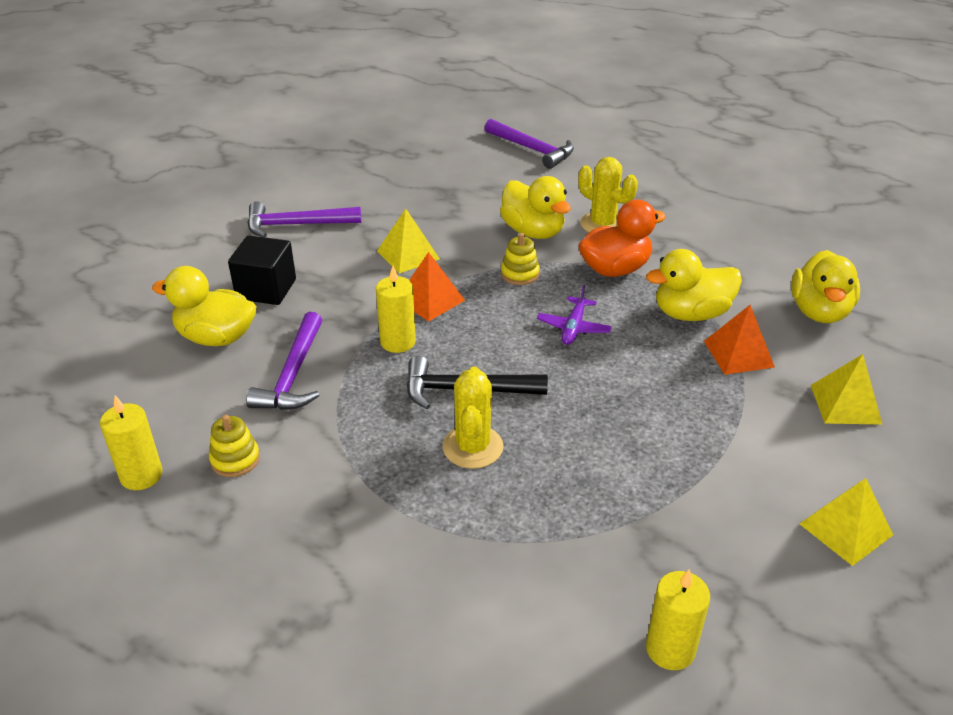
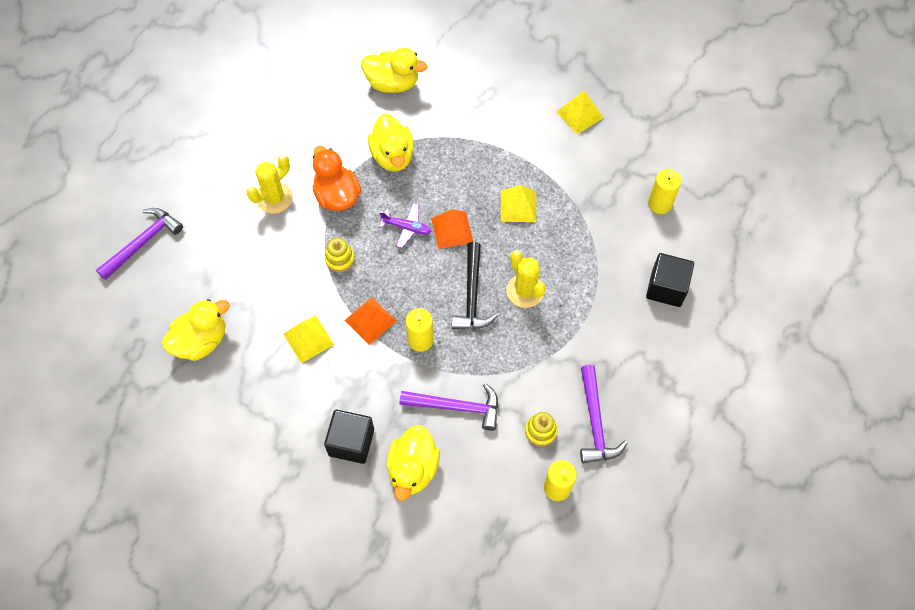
camera: 90 degrees left, 25 degrees up
(296, 225) = (255, 432): purple hammer -> purple hammer (595, 422)
(473, 447) = (525, 291): yellow cactus -> yellow cactus turned 60 degrees clockwise
(478, 646) = (666, 288): none -> black cube
(533, 232) = (281, 248): yellow duck -> yellow duck (201, 341)
(738, 353) = (436, 136): orange pyramid -> orange pyramid (452, 230)
(845, 404) = (483, 91): yellow pyramid -> yellow pyramid (518, 206)

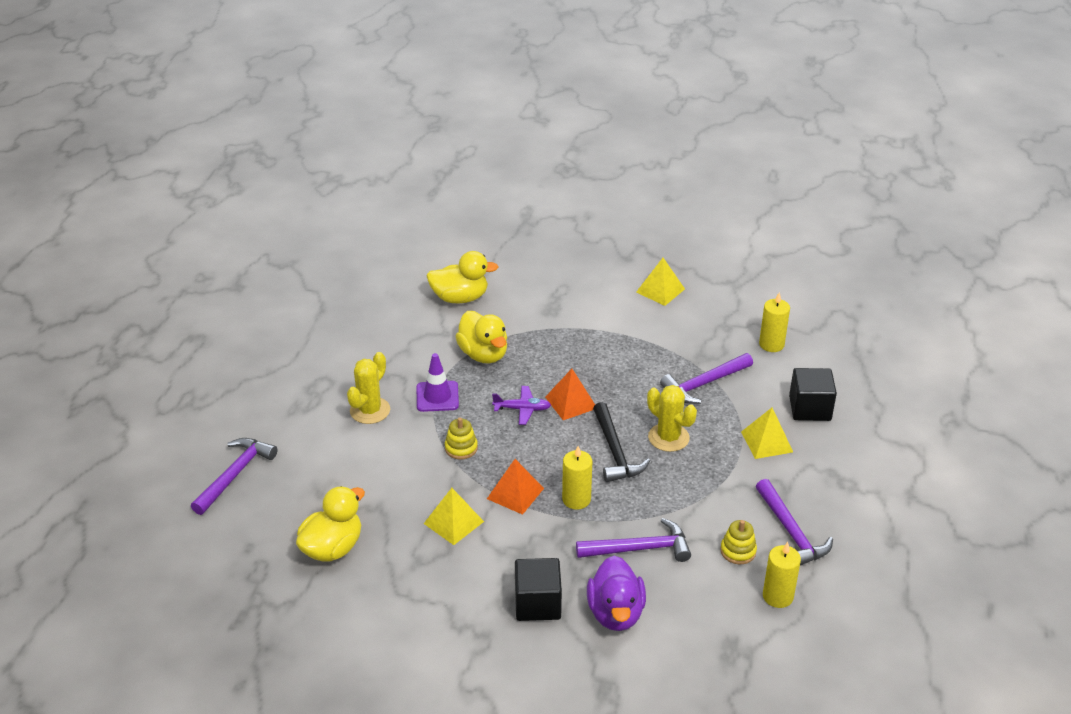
camera: 15 degrees left, 25 degrees down
(337, 196) = (437, 396): orange duck -> purple traffic cone
(413, 469) = (615, 613): yellow duck -> purple duck
(518, 206) = (631, 371): yellow pyramid -> yellow pyramid (766, 442)
(579, 236) = (704, 384): none -> purple hammer

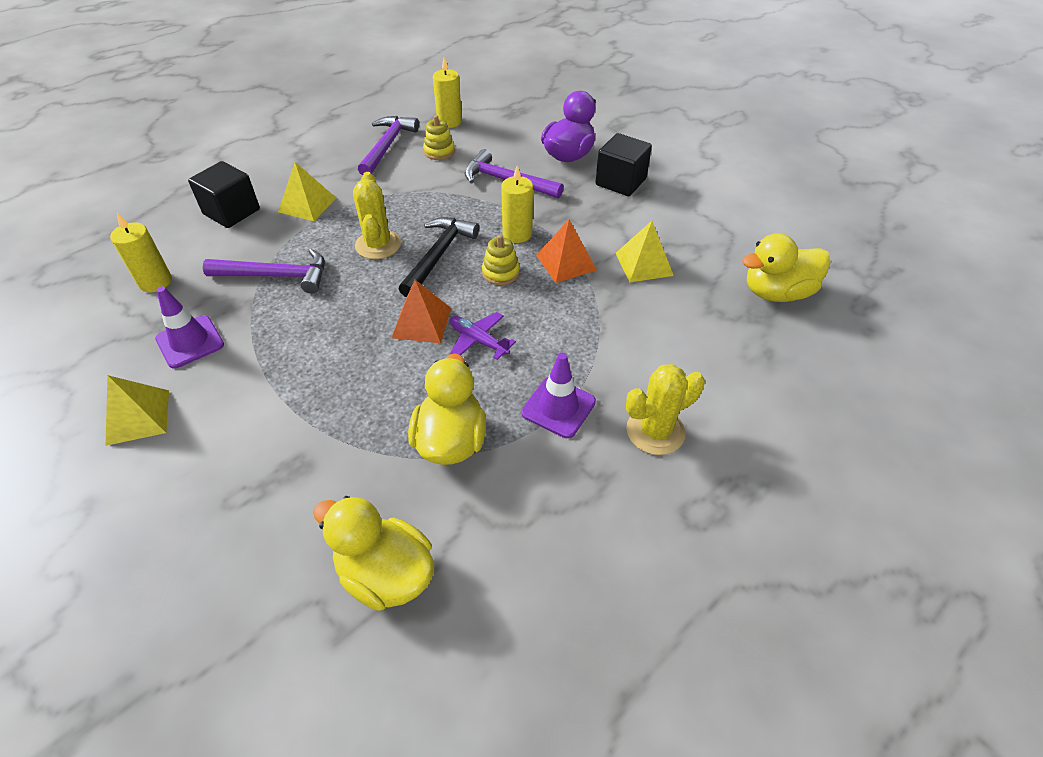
camera: 145 degrees left, 10 degrees up
(235, 475) = (868, 425): purple hammer -> none
(461, 448) = (581, 329): yellow stacking toy -> yellow stacking toy (500, 273)
(693, 328) = (190, 342): none -> purple traffic cone

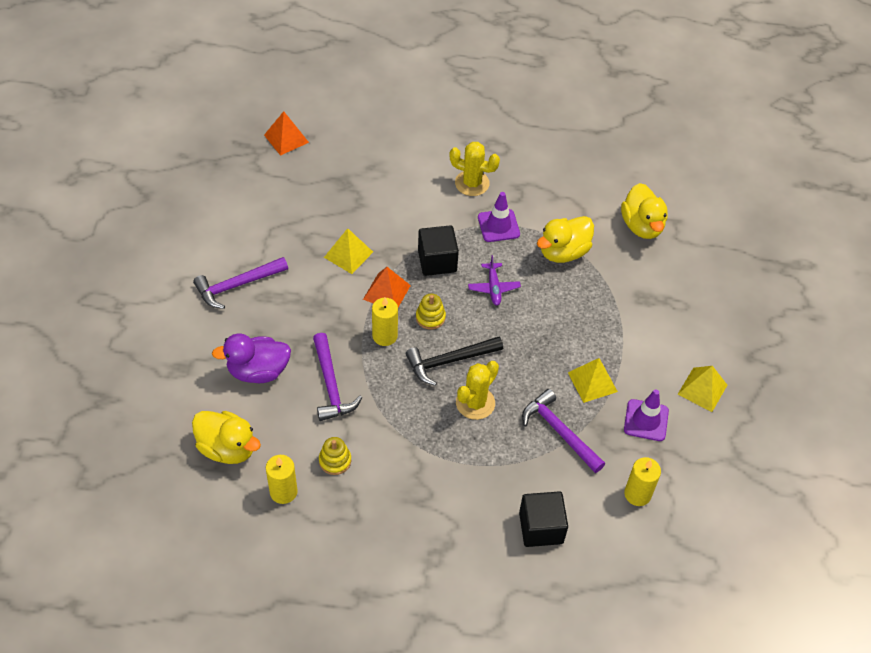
camera: 135 degrees left, 5 degrees up
(307, 204) = (483, 486): yellow pyramid -> yellow pyramid (592, 382)
(387, 146) = (363, 504): purple hammer -> purple hammer (237, 285)
(422, 322) = (510, 323): orange pyramid -> orange pyramid (286, 138)
(620, 182) = (265, 318): black cube -> black cube (437, 261)
(777, 292) = (313, 184): yellow duck -> yellow duck (227, 448)

